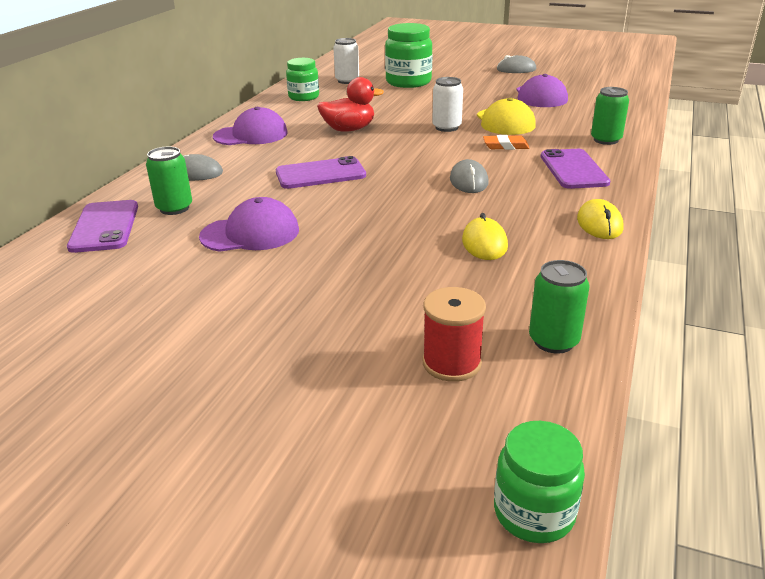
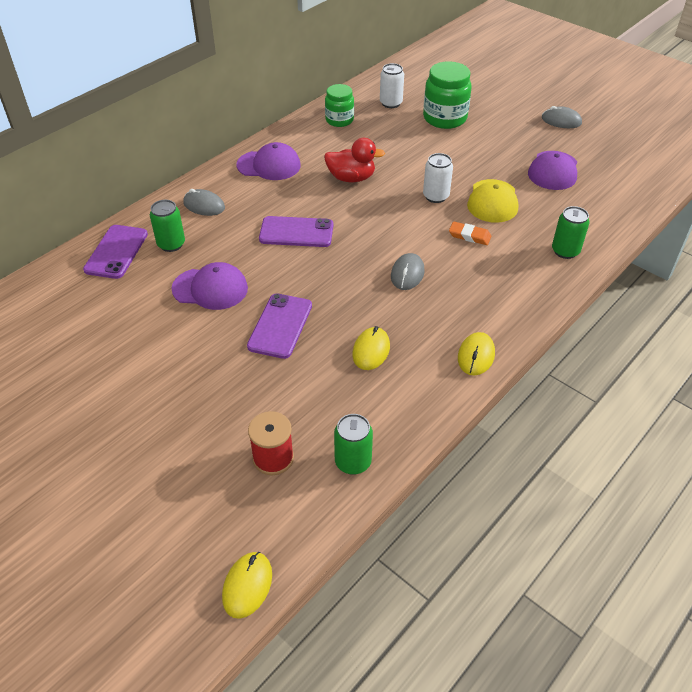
camera: 20 degrees right, 15 degrees up
(534, 513) = (247, 585): green jar -> yellow mouse
(573, 169) = (505, 283): purple phone -> purple phone (280, 326)

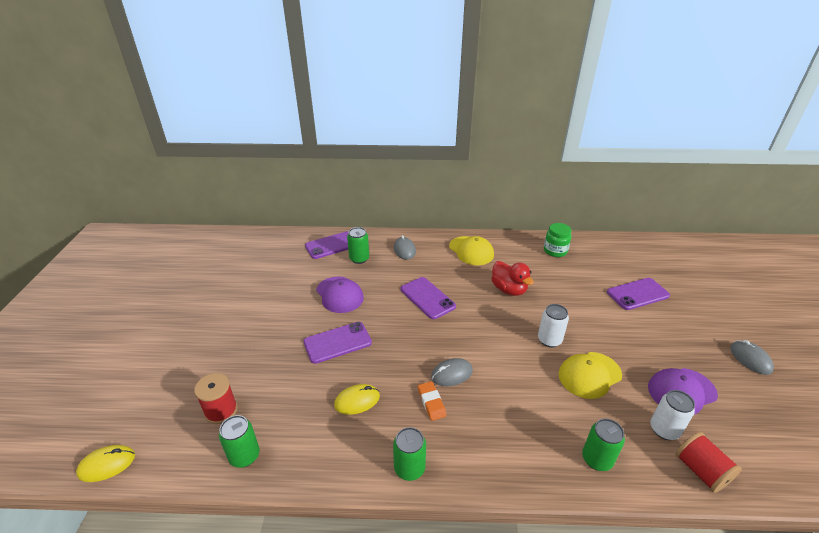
camera: 50 degrees right, 10 degrees down
(269, 165) = (471, 251): purple cap -> yellow cap
(391, 103) = (609, 261): white can -> white can (664, 430)
(444, 118) = (637, 294): green jar -> purple phone
(469, 236) = (533, 384): orange eraser -> orange eraser (431, 402)
(476, 356) = (409, 468): yellow mouse -> green can
(617, 212) = (700, 471): none -> red spool

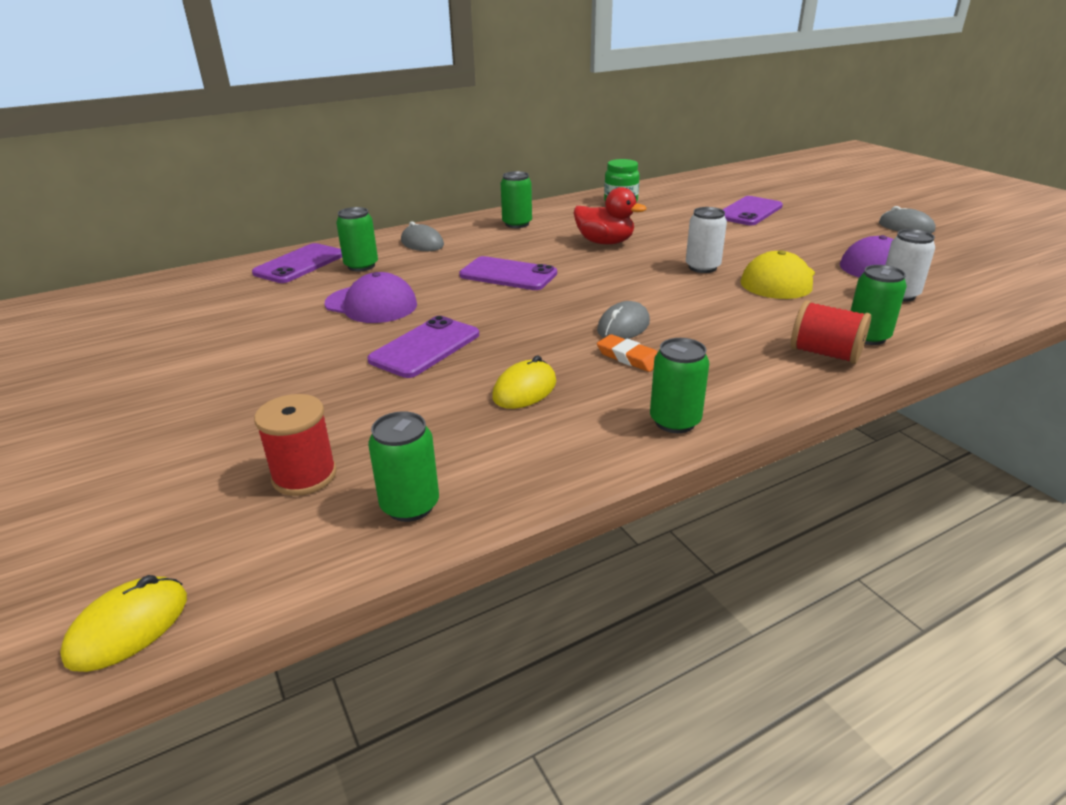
camera: 30 degrees left, 5 degrees down
(471, 251) = (517, 224): yellow cap -> green can
(700, 471) = (965, 311): red spool -> red spool (825, 354)

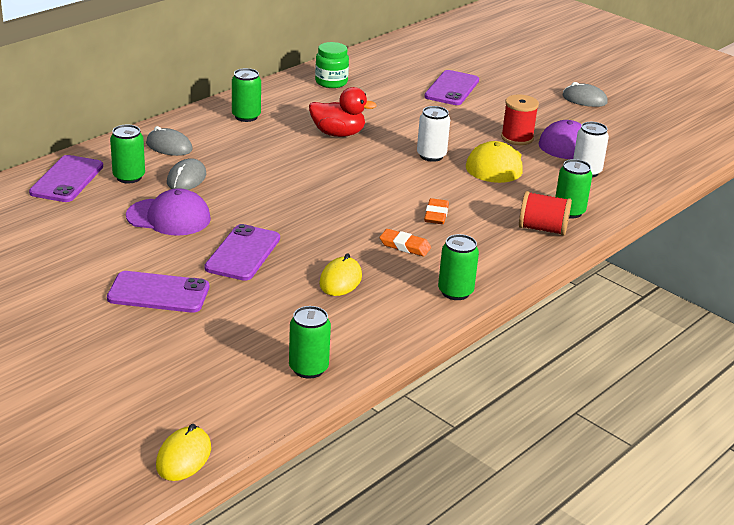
camera: 20 degrees left, 0 degrees up
(304, 476) = (222, 359): red spool -> red spool (517, 138)
(508, 274) = (270, 176): purple phone -> purple phone (158, 293)
(623, 326) = (389, 219): grey mouse -> grey mouse (186, 179)
(685, 326) = (436, 214): none -> orange eraser

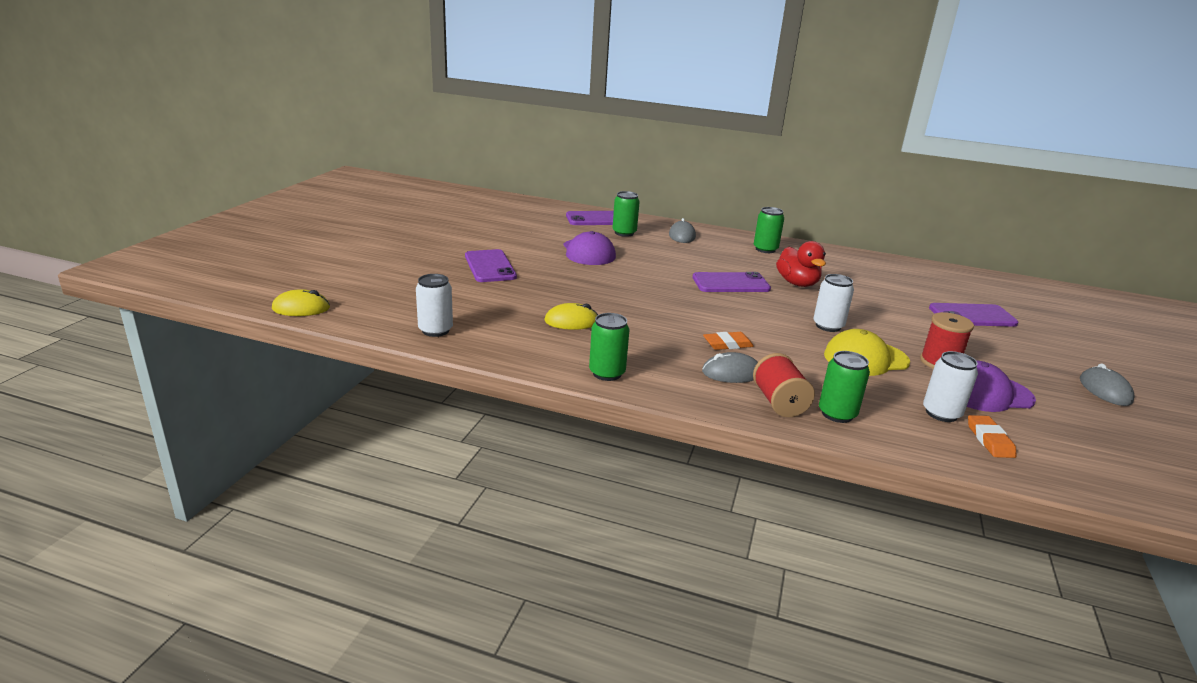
camera: 65 degrees right, 5 degrees down
(186, 179) = (646, 248): grey mouse -> grey mouse (731, 373)
(243, 253) = (569, 282): purple phone -> purple phone (731, 283)
(308, 368) = (435, 330): green can -> white can
(331, 82) = (877, 267): green jar -> none
(405, 246) = (656, 338): orange eraser -> orange eraser (989, 440)

